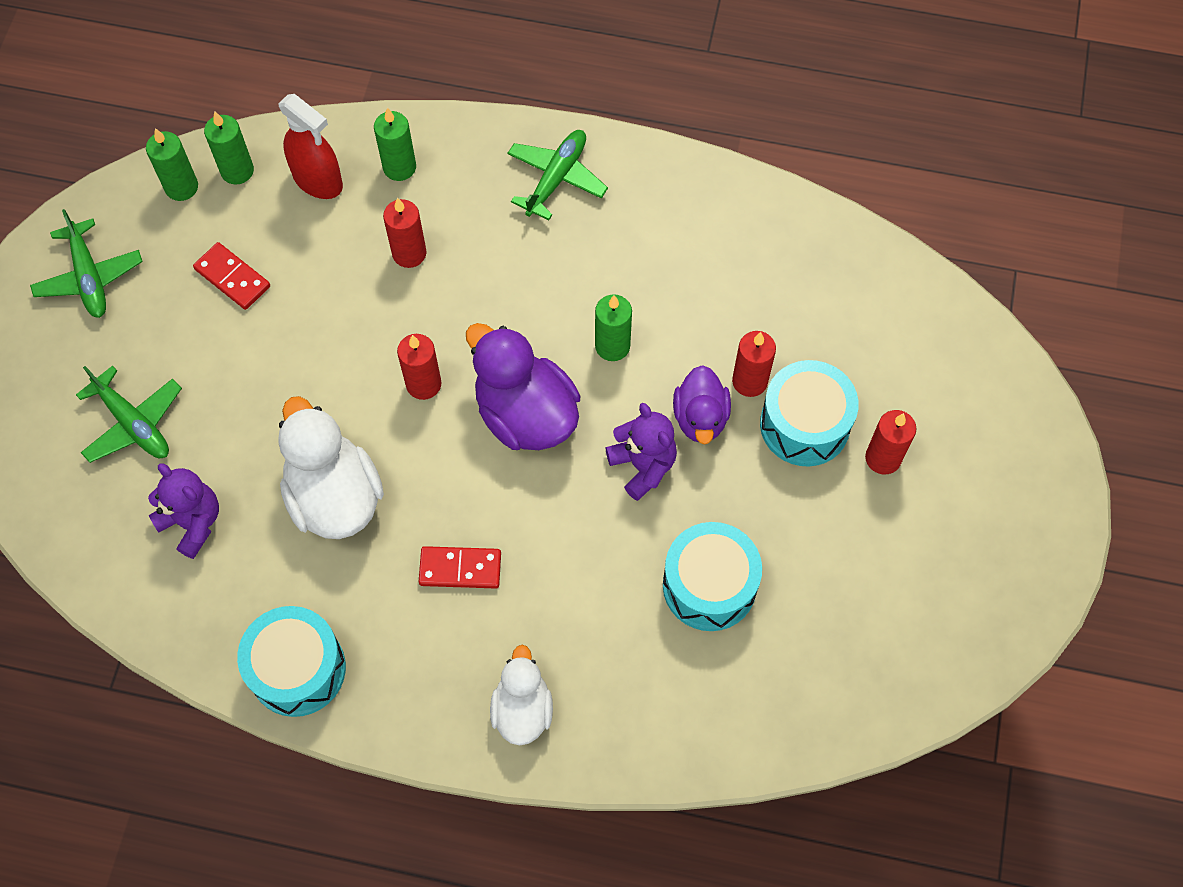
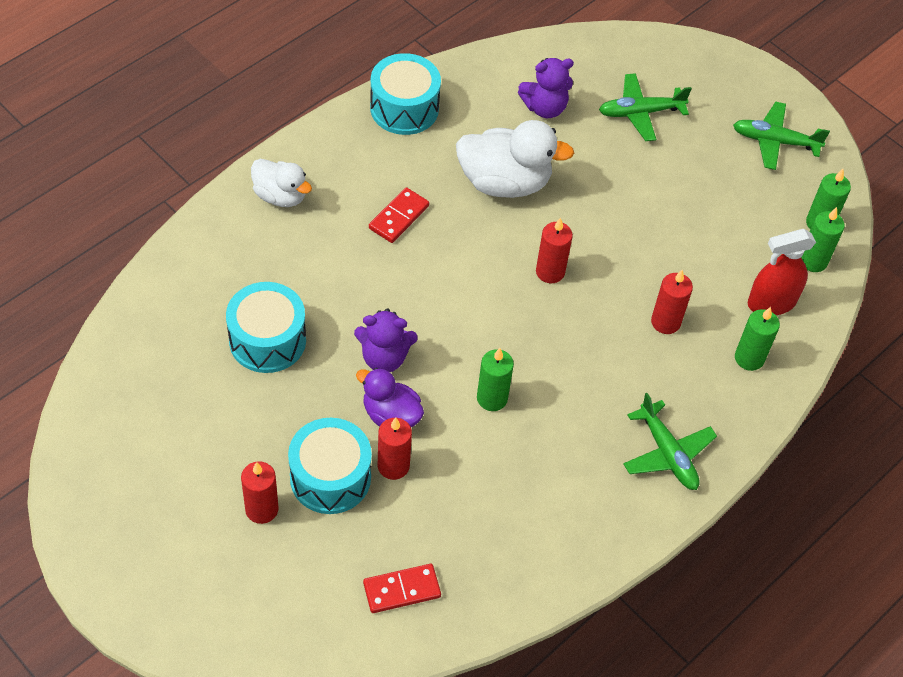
camera: 120 degrees right, 10 degrees down
(232, 278) = (718, 213): red domino -> red domino (402, 590)
(525, 414) = (480, 315): purple duck -> none

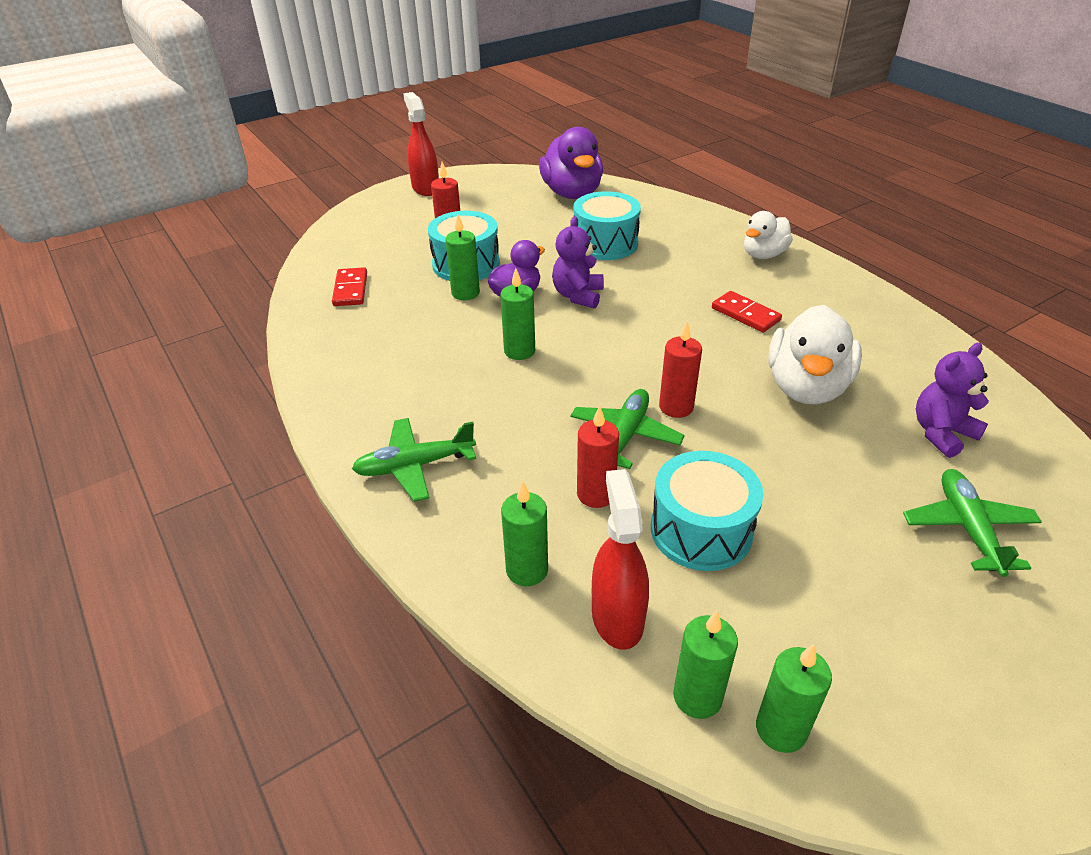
camera: 105 degrees right, 15 degrees down
(120, 571) = (425, 188): none -> red spray bottle
(134, 385) = (572, 193): none -> purple duck
(393, 466) = (465, 293): red candle -> green candle
(404, 108) = (900, 328): turquoise drum -> turquoise drum (701, 530)
(545, 108) = (941, 433): purple teddy bear -> purple teddy bear turned 60 degrees clockwise
(774, 141) = (963, 702): green plane -> green plane (625, 436)

